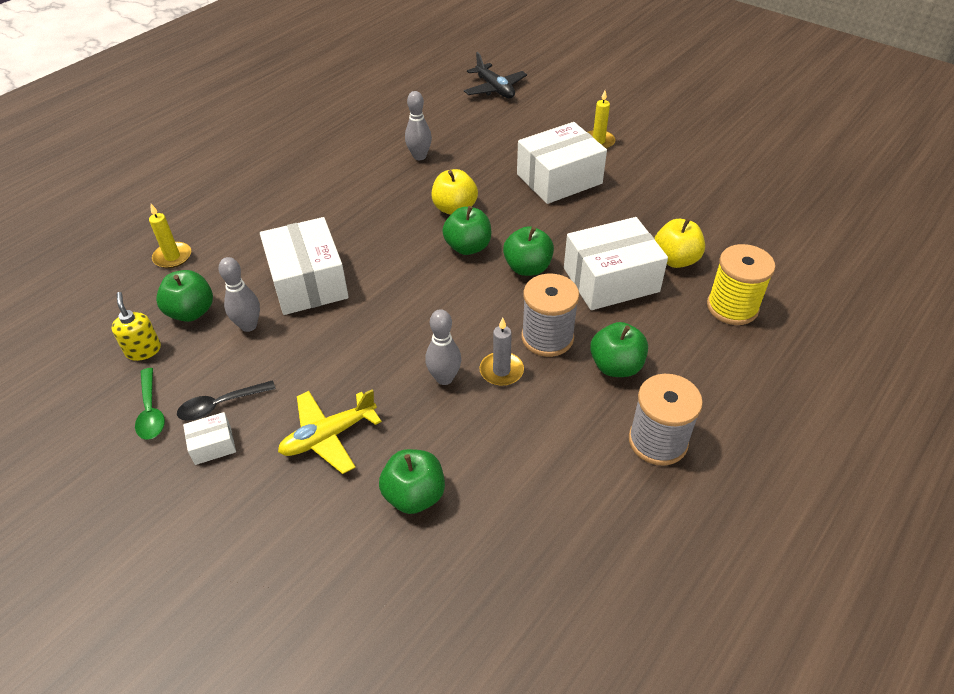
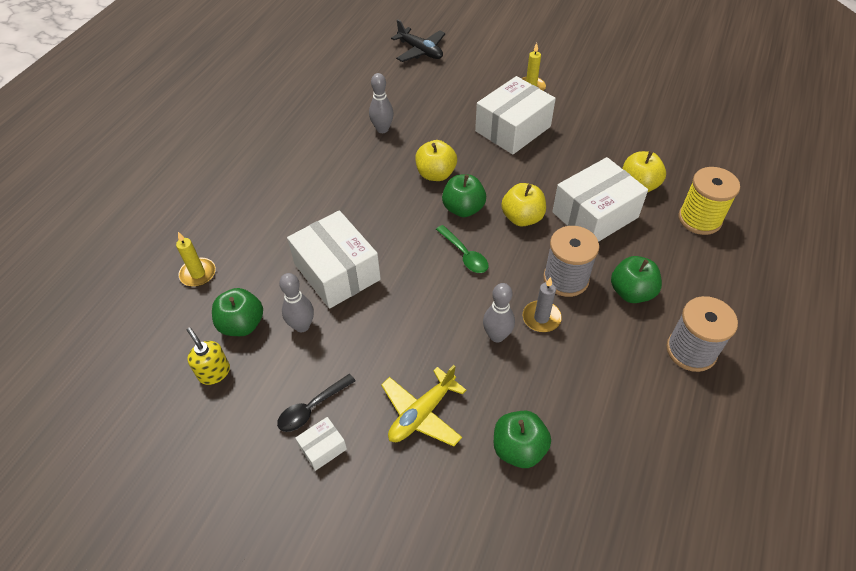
camera: 15 degrees left, 5 degrees up
(151, 411) = (250, 430): green spoon -> green spoon (464, 255)
(527, 268) = (522, 218): green apple -> yellow apple

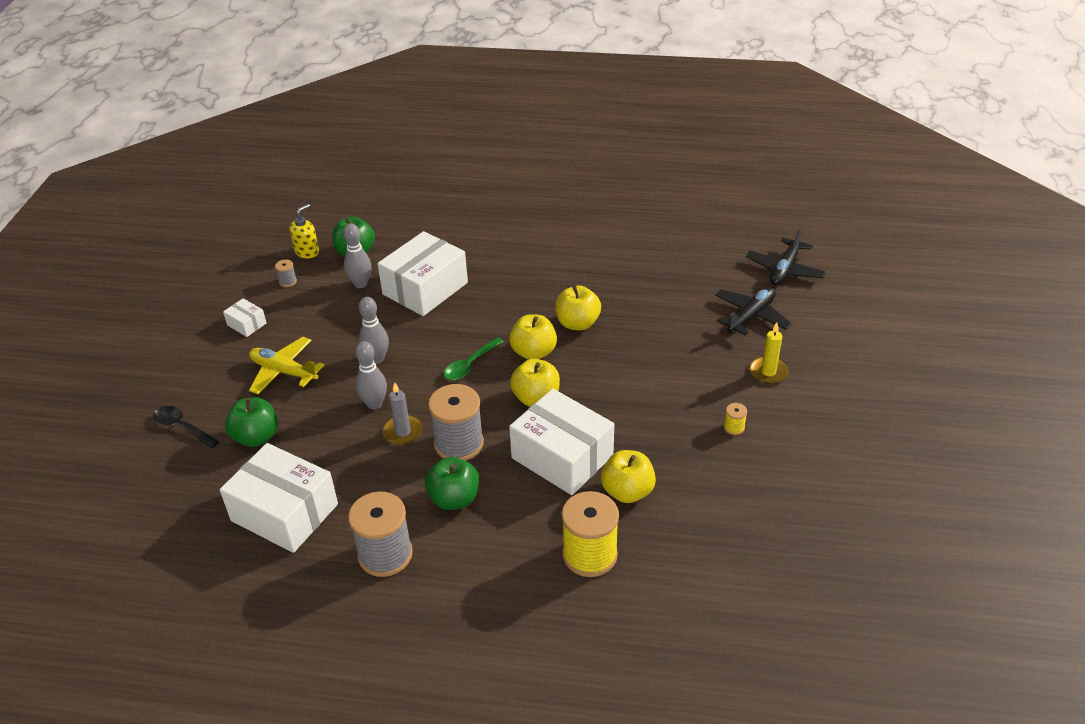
camera: 75 degrees right, 10 degrees down
(198, 274) = (402, 215): yellow candle -> none
(262, 397) = (288, 281): none -> grey spool
(312, 408) = (281, 310): black spoon -> black spoon (182, 427)
(382, 129) = (630, 272): grey bowling pin -> grey bowling pin (377, 359)
(463, 209) = (533, 352): green apple -> yellow apple
(467, 80) = (751, 316): none -> black plane
(513, 129) = (680, 368): white box -> white box (285, 512)
(583, 117) = (734, 427): none -> yellow spool

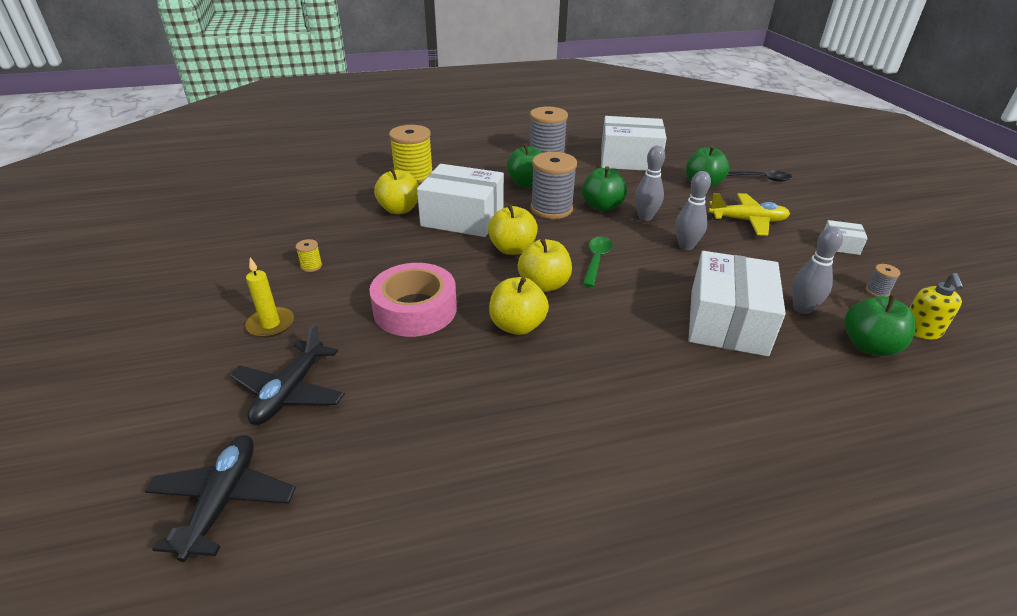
camera: 155 degrees right, 5 degrees down
(403, 432) = (602, 206): grey candle -> green apple
(650, 356) = (415, 309): none -> pink tape

